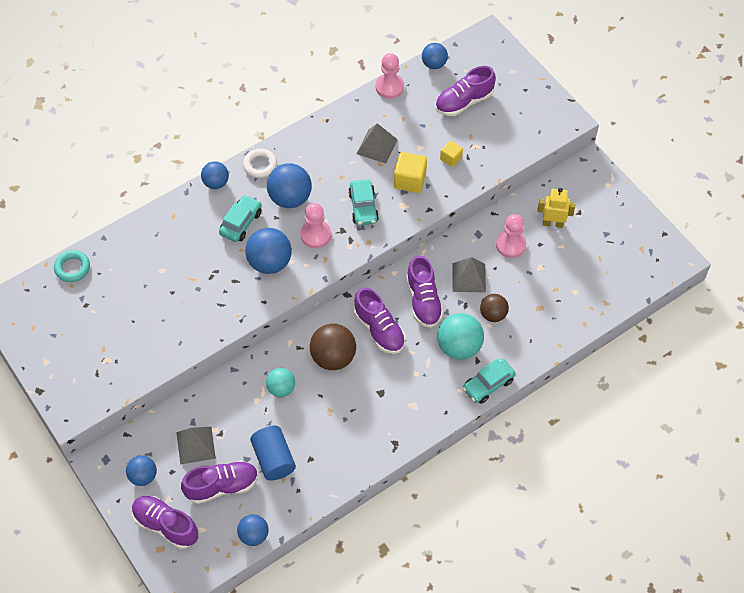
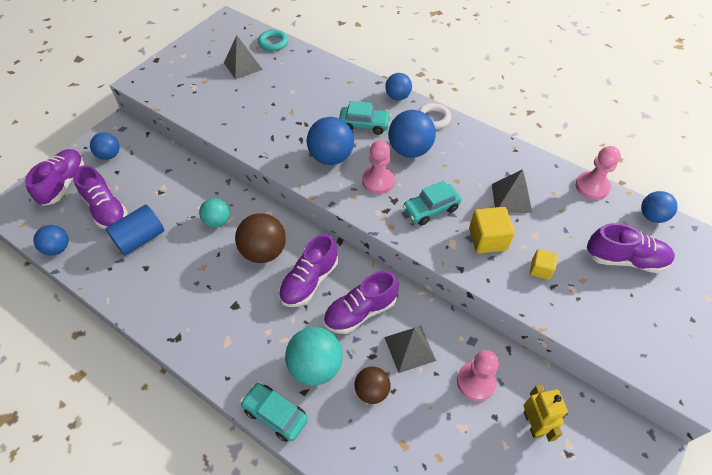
camera: 70 degrees right, 5 degrees down
(195, 445) = (145, 179): grey pyramid -> grey pyramid (243, 66)
(464, 102) = (624, 259): purple shoe -> purple shoe turned 150 degrees clockwise

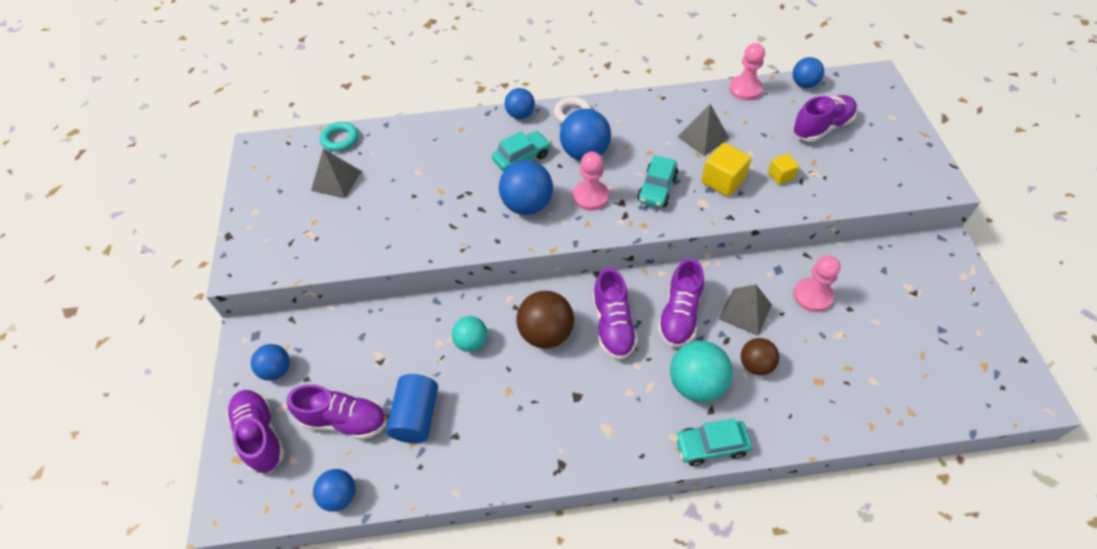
camera: 40 degrees left, 0 degrees up
(533, 424) = (875, 292): yellow robot -> none

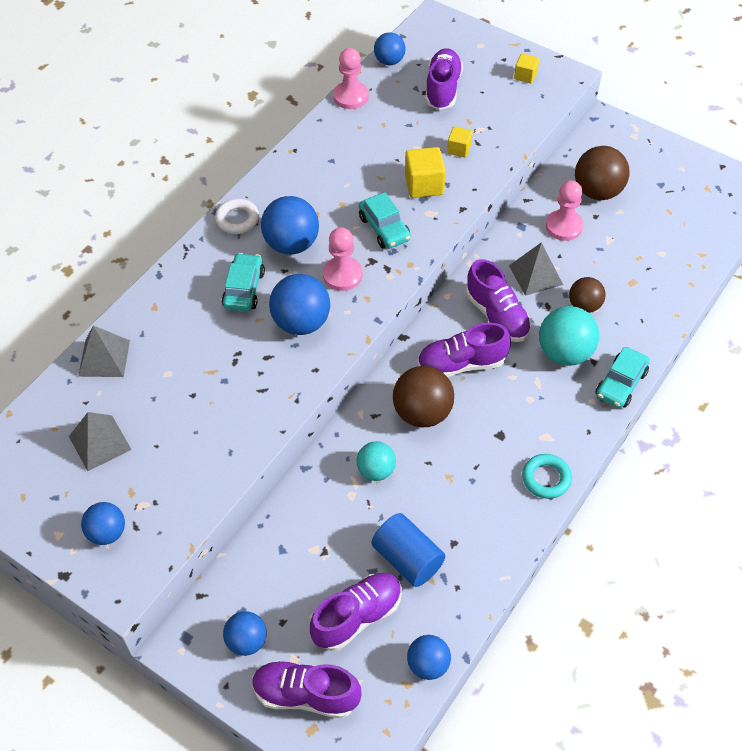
camera: 50 degrees left, 0 degrees up
(340, 139) = (47, 407): turquoise ring -> turquoise ring (546, 478)
(520, 115) = (192, 254): blue ball -> blue ball (107, 533)
(613, 325) = (461, 364): purple shoe -> purple shoe turned 135 degrees clockwise
(703, 137) = (367, 161): grey pyramid -> grey pyramid (104, 358)
(875, 292) = (598, 191): none -> brown ball
(903, 161) = (525, 76): none -> yellow cube

